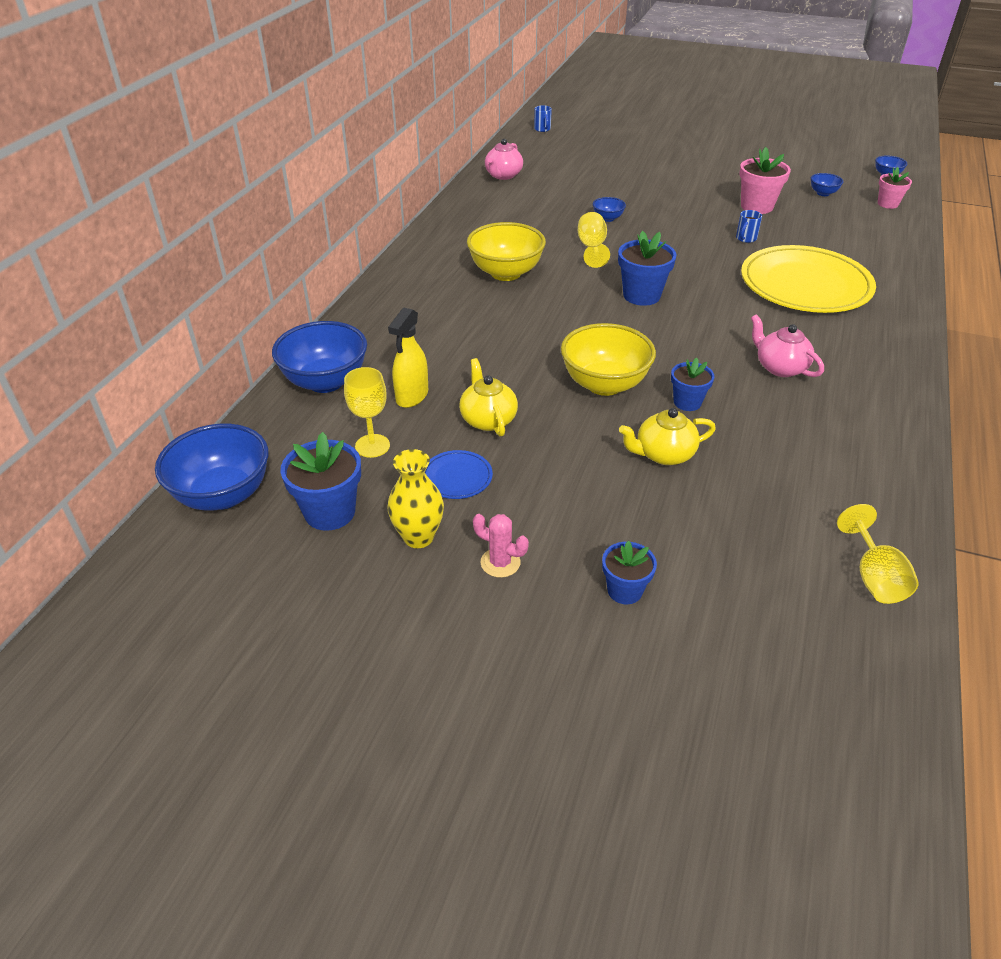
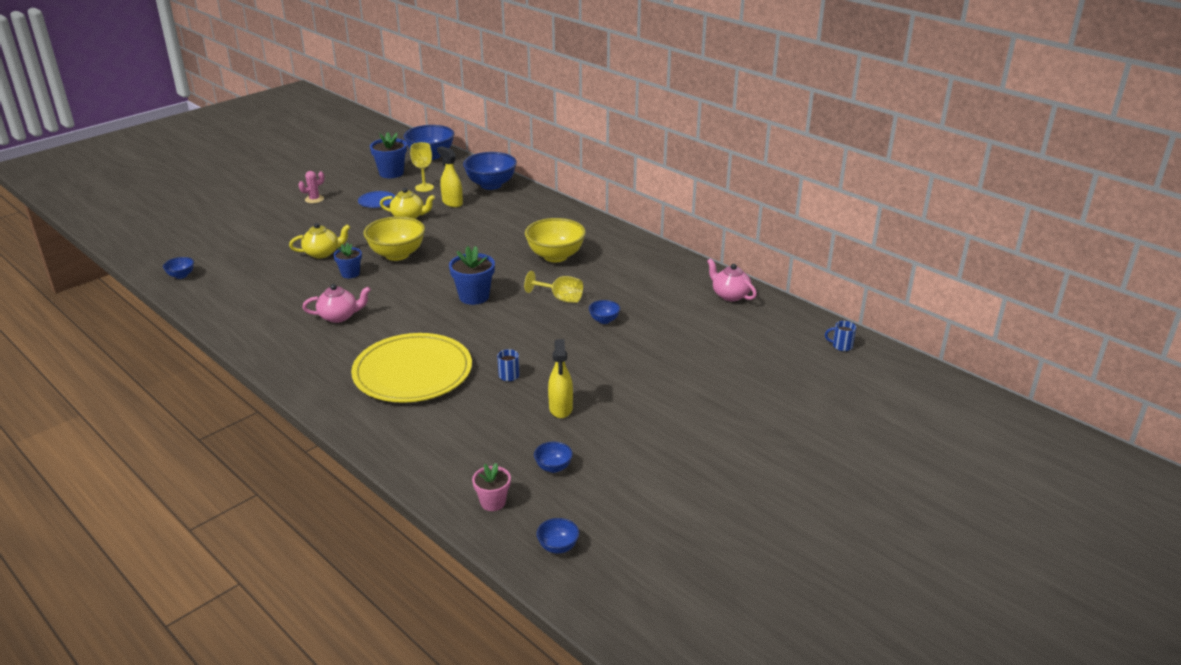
camera: 115 degrees right, 10 degrees down
(418, 537) = (352, 187): yellow vase -> none
(624, 590) = (263, 219): blue flower pot -> none
(663, 454) = (322, 253): yellow teapot -> yellow teapot turned 60 degrees clockwise
(756, 206) = (560, 408): pink flower pot -> yellow spray bottle
(873, 576) = (181, 275): yellow goblet -> blue bowl

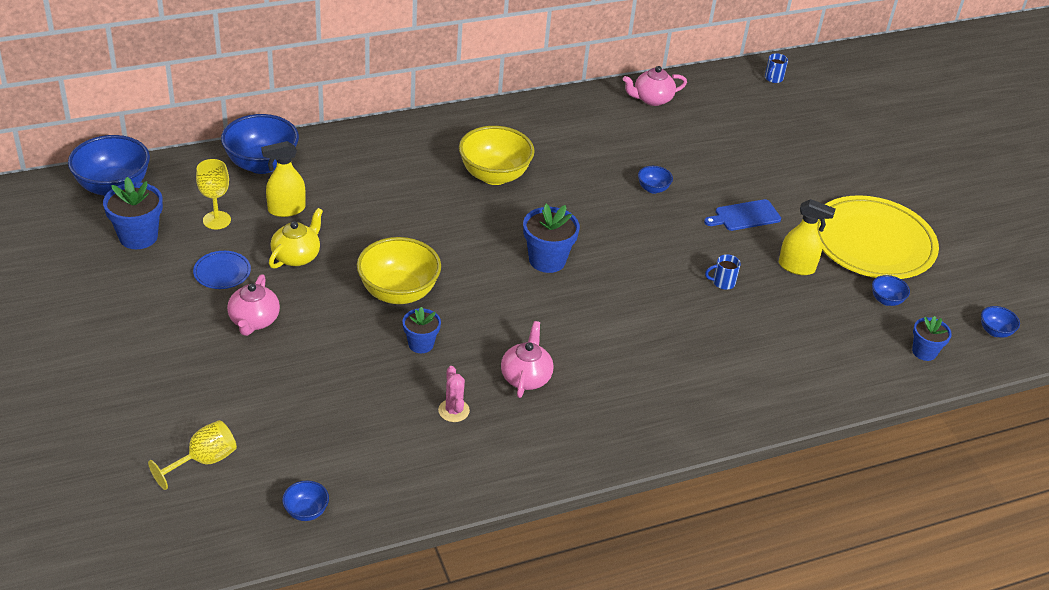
camera: 70 degrees left, 10 degrees up
(314, 199) = (159, 329): pink cactus -> pink cactus (453, 411)
(322, 253) = (343, 357): yellow teapot -> none
(339, 220) = (254, 321): none -> pink teapot
(412, 372) = (682, 347): yellow plate -> yellow plate (873, 242)
(493, 502) = (924, 352): pink flower pot -> blue flower pot
(560, 298) = (590, 202): yellow goblet -> yellow goblet (203, 461)
(609, 369) = (745, 216): none -> blue cutting board

